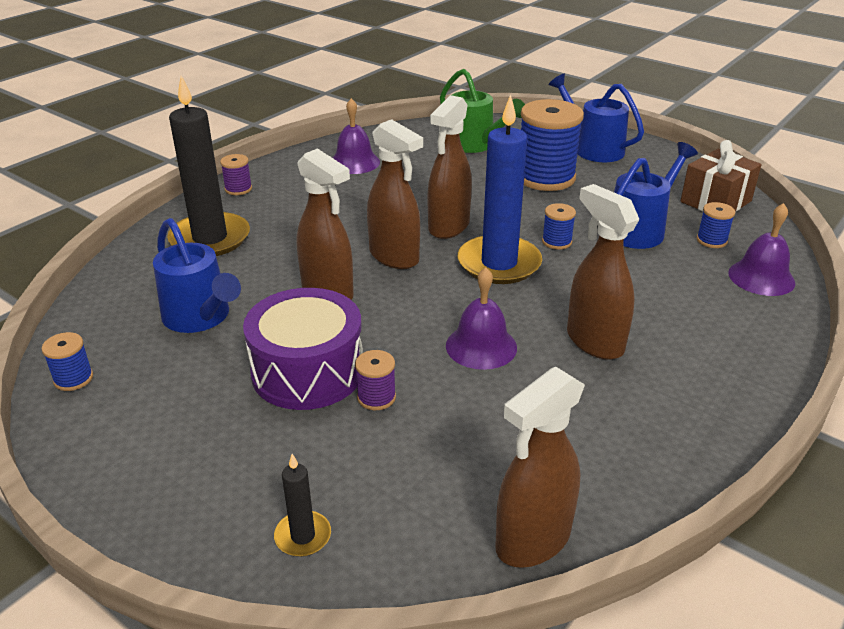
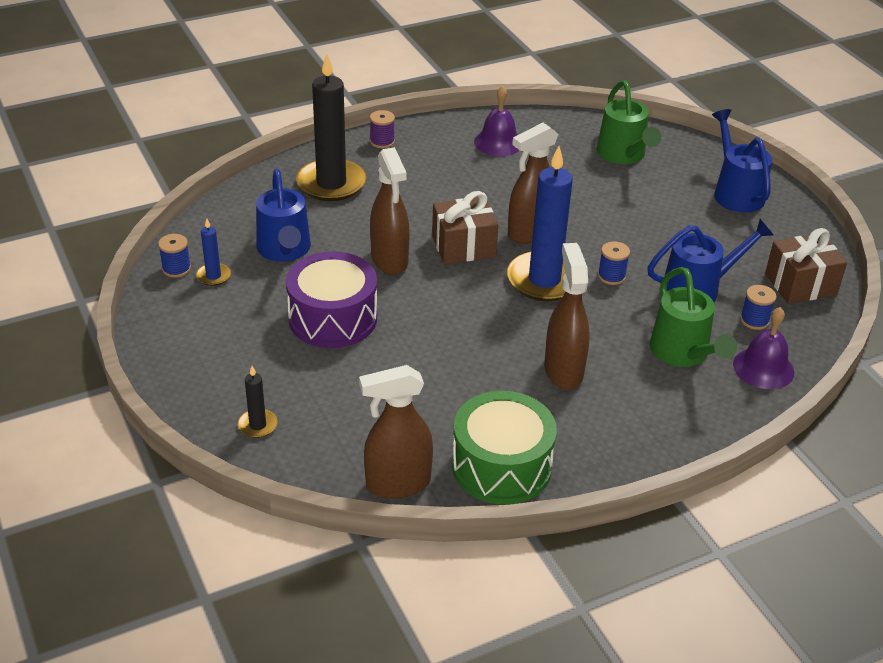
camera: 25 degrees right, 5 degrees up
(128, 372) = (213, 276): none -> blue candle
(376, 397) = (366, 354): purple spool -> none
(394, 257) = (463, 246): brown spray bottle -> brown gift
(481, 346) = (472, 343): purple bell -> none
(545, 178) = (659, 210): blue spool -> none
(626, 467) = (501, 466): none -> green drum
(684, 288) = (683, 354): none -> green watering can

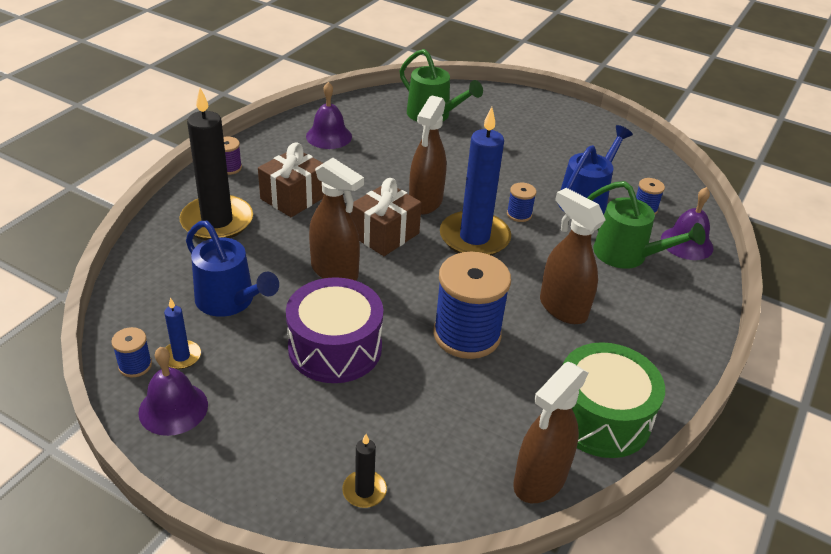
camera: 35 degrees left, 0 degrees up
(177, 309) = (173, 408): none -> purple bell
(452, 354) = (467, 334): none -> blue spool
(735, 192) = (536, 117): blue watering can -> none
(800, 284) = (644, 170): brown gift -> brown gift (293, 197)

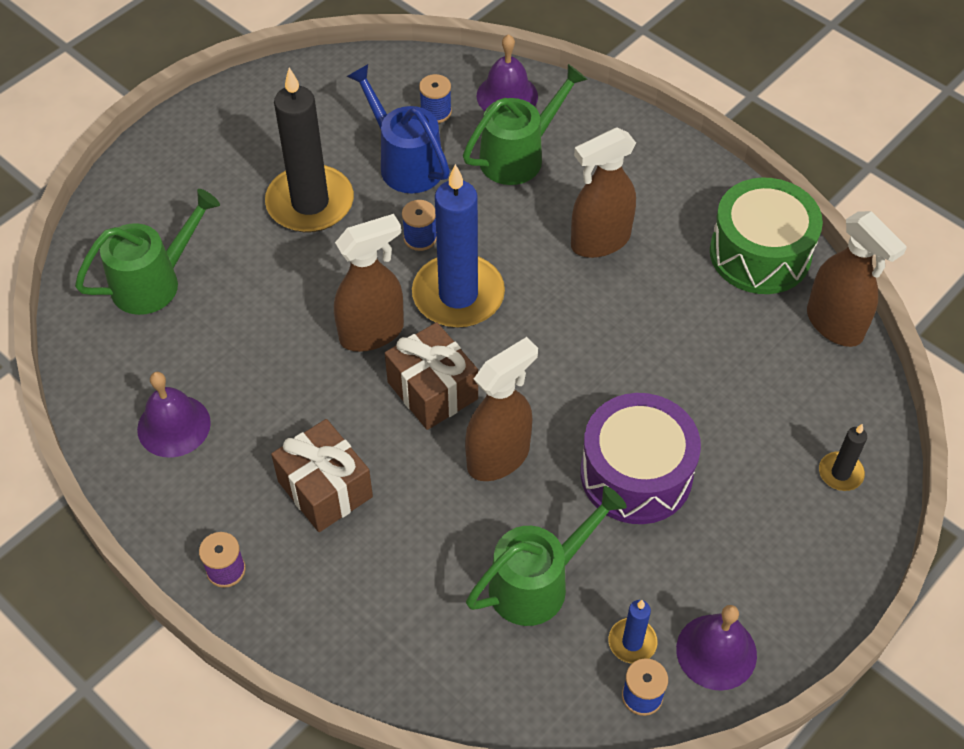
camera: 75 degrees left, 15 degrees up
(217, 221) = (361, 592): black candle -> black candle (310, 203)
(230, 301) = (538, 582): blue watering can -> green watering can
(425, 202) = (372, 333): brown spray bottle -> brown spray bottle turned 60 degrees counterclockwise
(467, 334) = (630, 340): blue spool -> none

